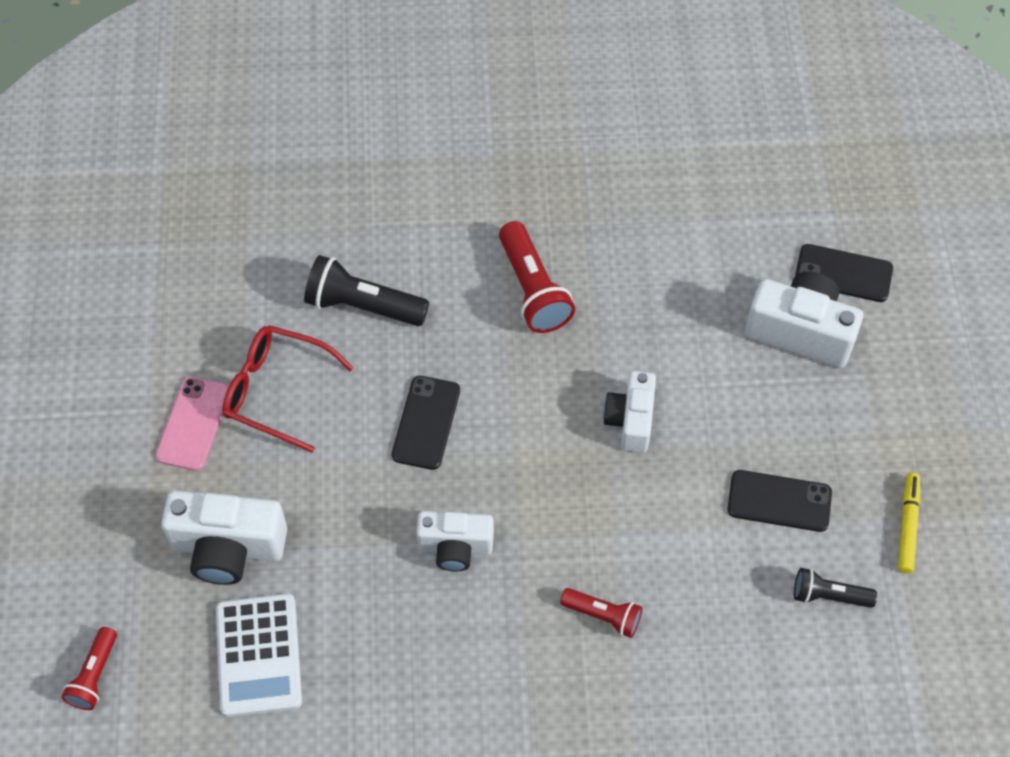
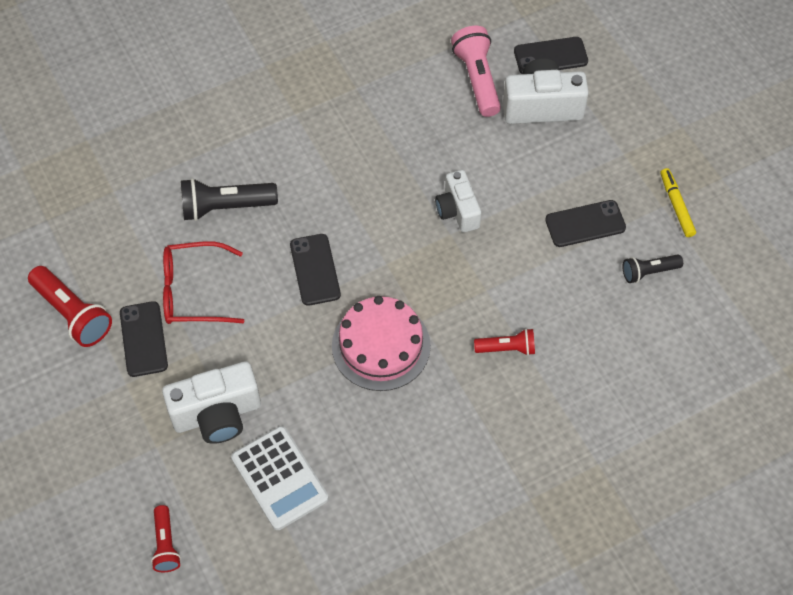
camera: 25 degrees left, 0 degrees up
(193, 423) = (143, 339): pink phone -> black phone
(455, 547) = (381, 346): white camera -> pink cake
(533, 290) = (343, 149): red flashlight -> red flashlight (73, 314)
(738, 267) = (477, 79): none -> pink flashlight

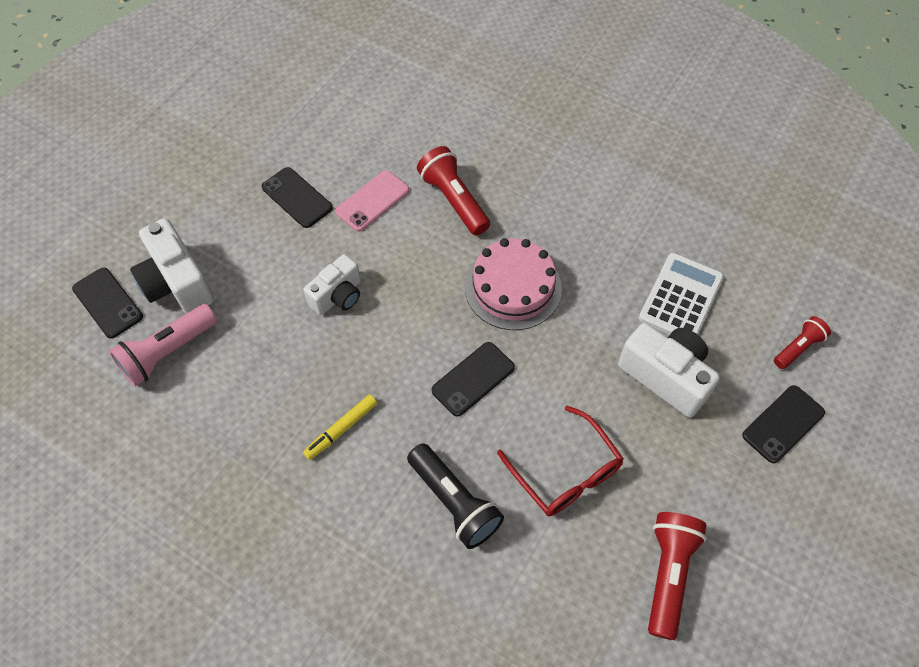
camera: 120 degrees left, 0 degrees up
(143, 339) = (644, 486): black phone -> black phone (783, 424)
(507, 348) = (454, 200): red flashlight -> red flashlight, size x1.66
(545, 281) = (372, 201): none -> pink phone
(648, 272) = (320, 139): black flashlight -> none
(676, 205) = (242, 145): yellow marker -> yellow marker (341, 429)

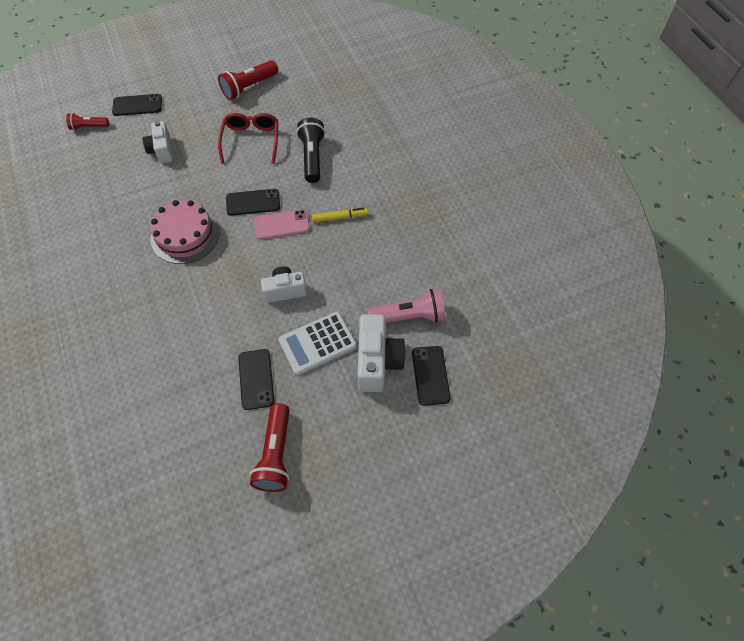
camera: 145 degrees left, 0 degrees up
(372, 201) = (210, 343): pink phone -> pink phone (282, 225)
(454, 200) = (161, 310): red flashlight -> red flashlight (275, 454)
(666, 376) = (162, 150): white camera -> white camera, size x0.66
(681, 298) = (109, 178): white calculator -> white calculator (317, 343)

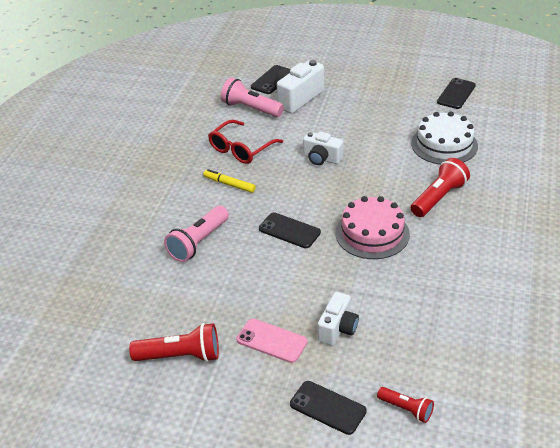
camera: 140 degrees left, 20 degrees down
(176, 381) = (444, 144): none -> white cake
(251, 141) = (238, 289): red glasses -> red glasses (241, 149)
(256, 379) = (386, 123): black phone -> black phone (456, 94)
(275, 454) = (402, 88): red flashlight -> red flashlight (439, 198)
(282, 225) = (281, 202): pink phone -> pink phone (271, 341)
(312, 157) = (198, 242): black flashlight -> pink flashlight
(317, 343) = (327, 122): white calculator -> none

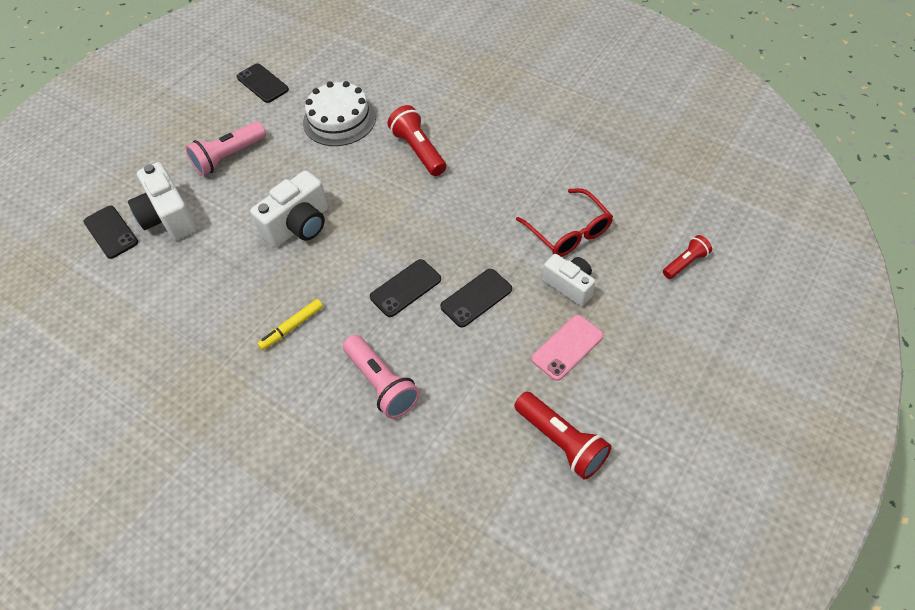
camera: 70 degrees left, 15 degrees up
(180, 356) = (561, 441): red flashlight -> red flashlight turned 120 degrees clockwise
(241, 149) = (231, 299): red glasses -> red glasses (569, 232)
(251, 108) = (155, 269): pink flashlight -> pink flashlight (228, 157)
(322, 158) = (299, 226): white camera -> white camera, size x1.51
(327, 408) = (669, 323): black phone -> black phone (476, 298)
(372, 233) = (445, 218): pink cake -> none

